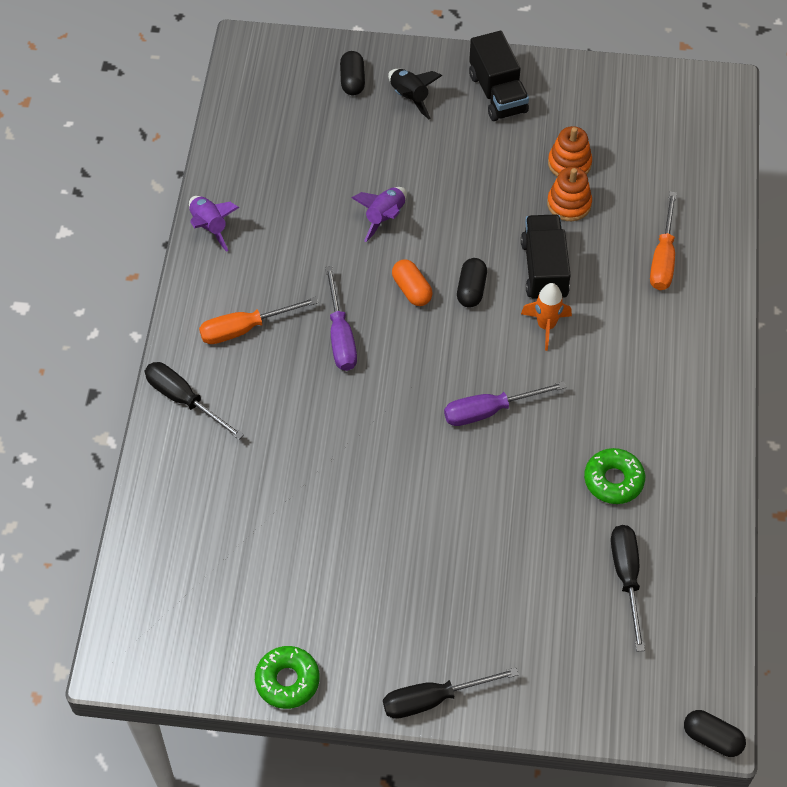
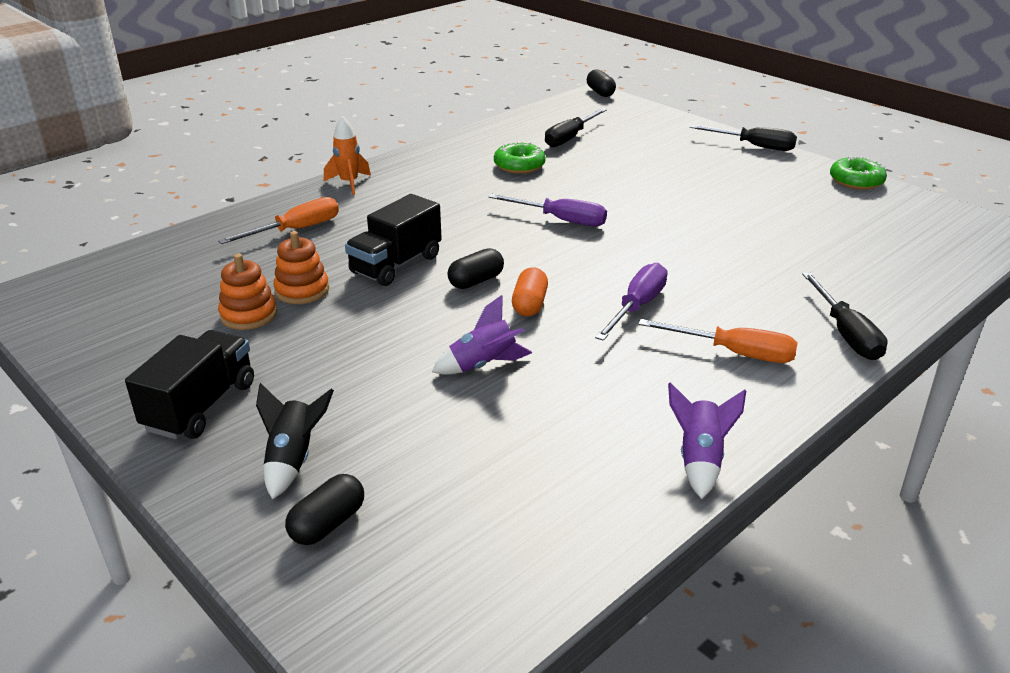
camera: 140 degrees left, 25 degrees down
(546, 326) = (449, 238): orange rocket -> orange rocket (349, 183)

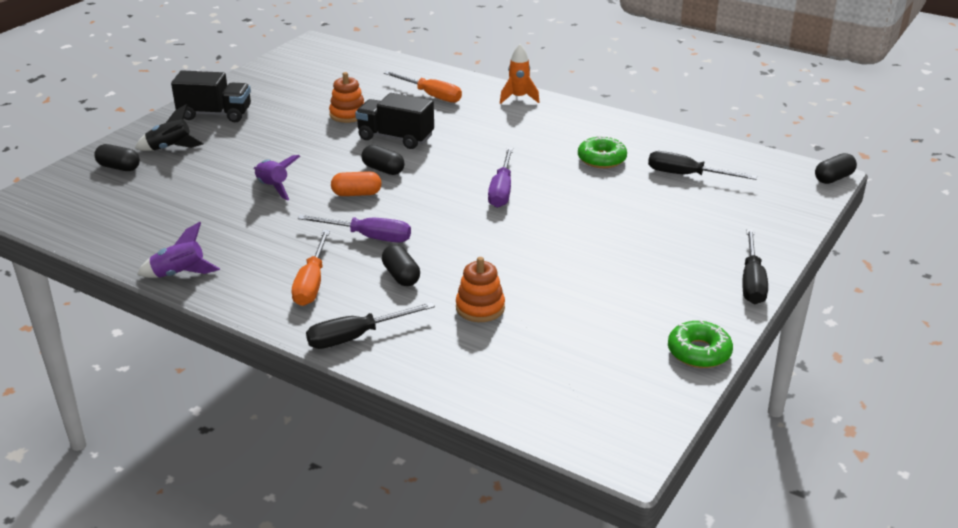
camera: 75 degrees right, 0 degrees up
(249, 315) = (313, 105): orange stacking toy -> orange stacking toy (480, 308)
(725, 295) = (401, 276): none -> black capsule

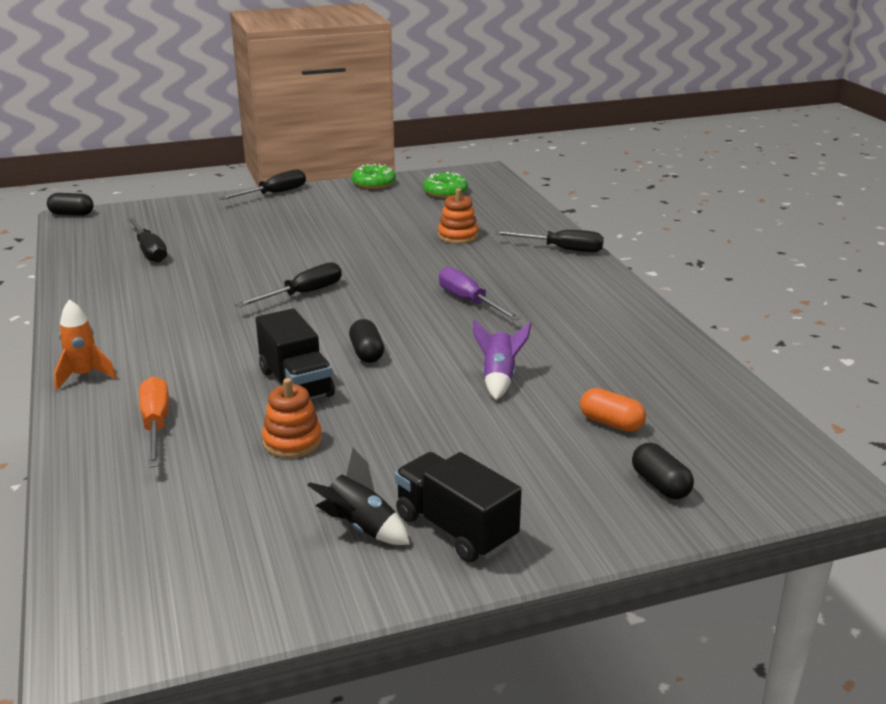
camera: 140 degrees left, 5 degrees down
(170, 148) = (570, 488): black rocket -> black rocket (361, 527)
(180, 274) = (663, 331): purple rocket -> none
(312, 283) = (556, 287): orange screwdriver -> none
(356, 194) = (427, 339): orange capsule -> orange capsule (611, 423)
(401, 276) = (483, 269): black capsule -> none
(501, 190) = (303, 294): purple screwdriver -> black screwdriver
(601, 159) = (173, 285): green donut -> green donut (445, 192)

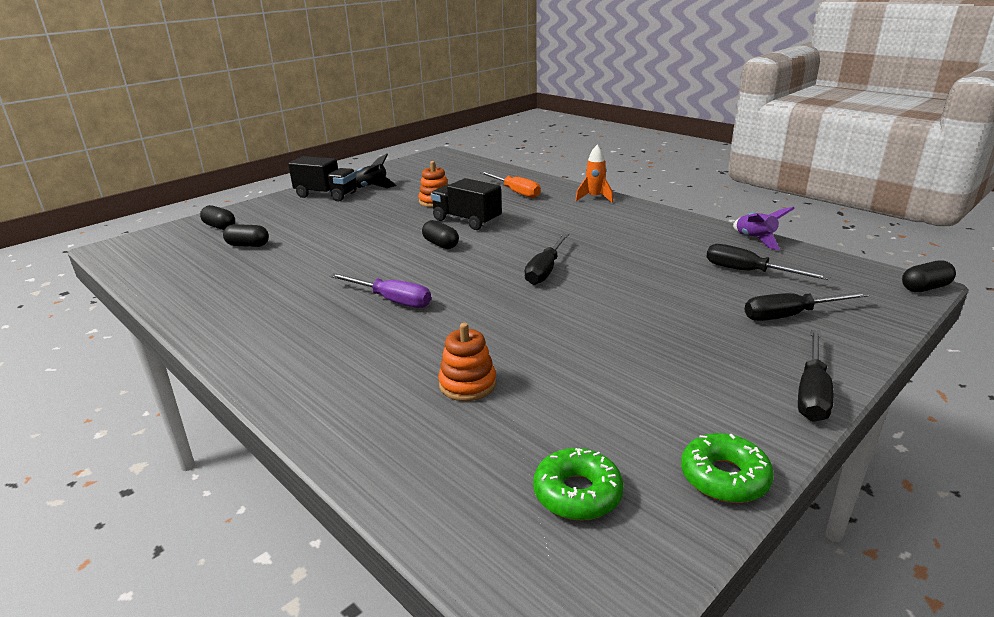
camera: 155 degrees right, 0 degrees up
(499, 378) = (333, 251): purple rocket -> purple rocket (755, 240)
(561, 249) = (315, 400): black screwdriver -> black screwdriver (790, 315)
(611, 423) = (248, 245): orange capsule -> black capsule

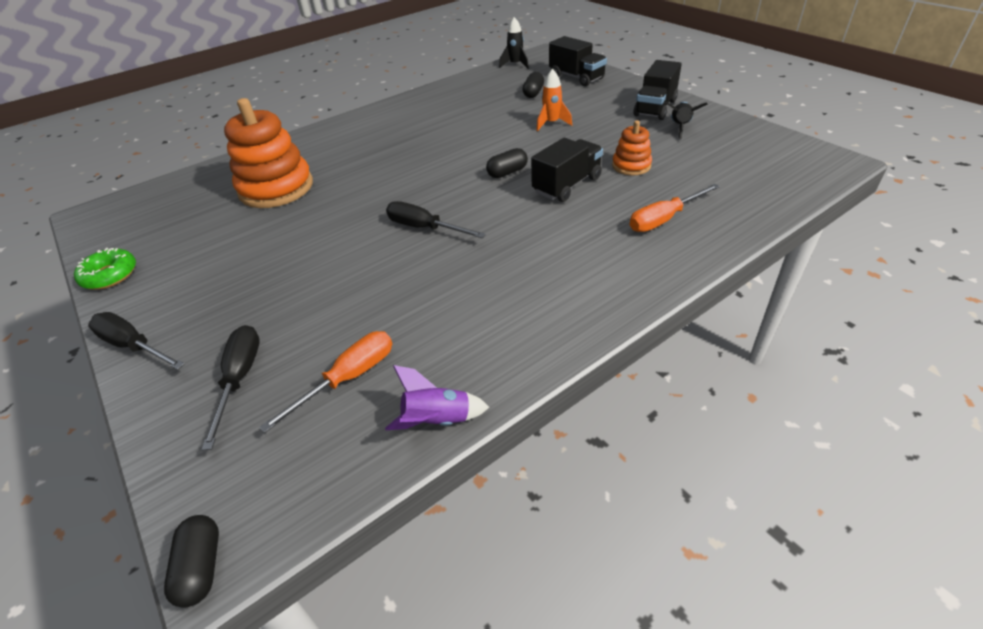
camera: 100 degrees right, 15 degrees up
(137, 262) = (515, 65): none -> black rocket
(220, 227) = (576, 77): black capsule -> black truck
(391, 300) = (407, 156): purple screwdriver -> none
(467, 384) = (276, 188): orange stacking toy -> orange stacking toy, size x1.97
(577, 493) = (152, 221): green donut -> none
(594, 198) = (636, 285): orange rocket -> orange rocket (551, 123)
(748, 272) = (348, 378): black screwdriver -> orange screwdriver

